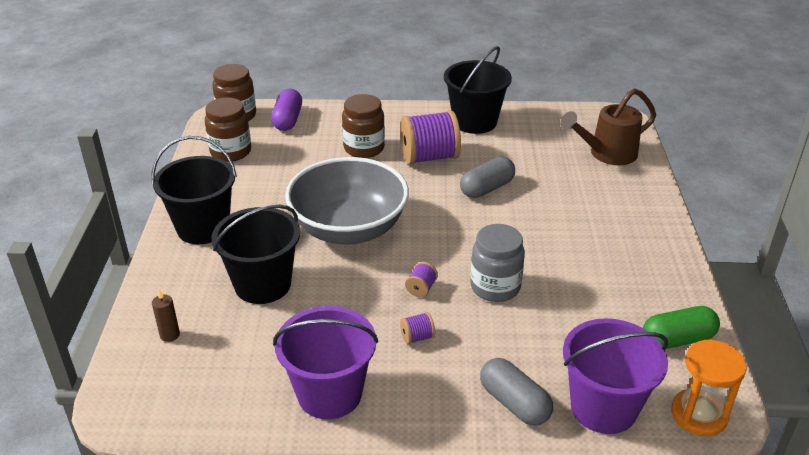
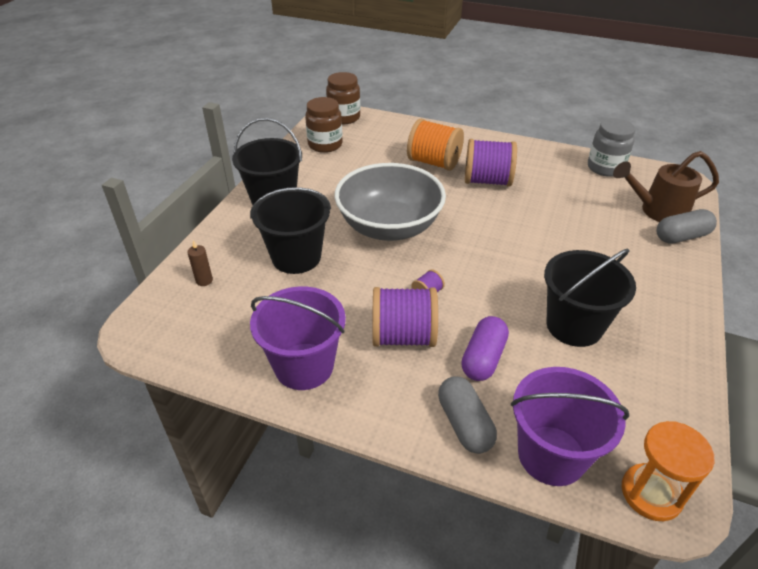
camera: 20 degrees right, 5 degrees up
(288, 120) = (382, 128): purple capsule -> purple capsule (483, 358)
(364, 148) = (434, 162): brown jar -> orange spool
(417, 337) = (403, 336): purple spool -> purple spool, size x2.31
(474, 122) = (542, 158): black bucket -> black bucket (574, 326)
(487, 188) = (527, 218): grey capsule -> grey capsule (681, 236)
(495, 287) = (495, 309): grey jar -> grey jar (605, 168)
(677, 339) = (658, 408): green capsule -> none

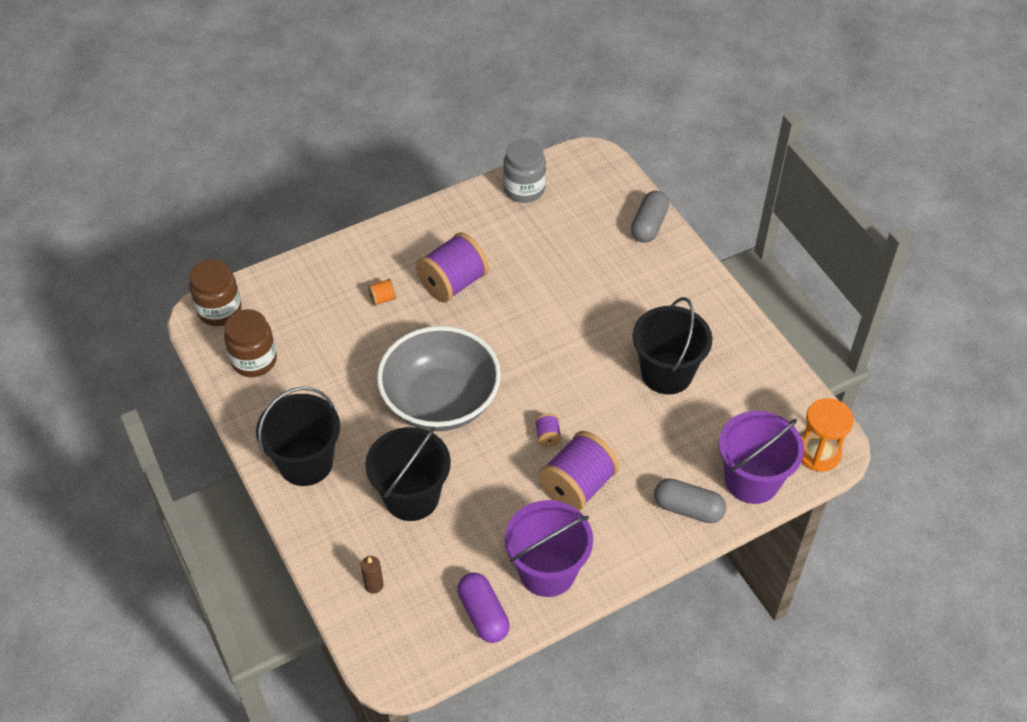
camera: 50 degrees left, 10 degrees up
(434, 162) = (383, 299): orange spool -> orange spool, size x0.43
(483, 358) = (644, 452): purple capsule -> purple capsule (483, 614)
(657, 211) = (608, 210): brown watering can -> none

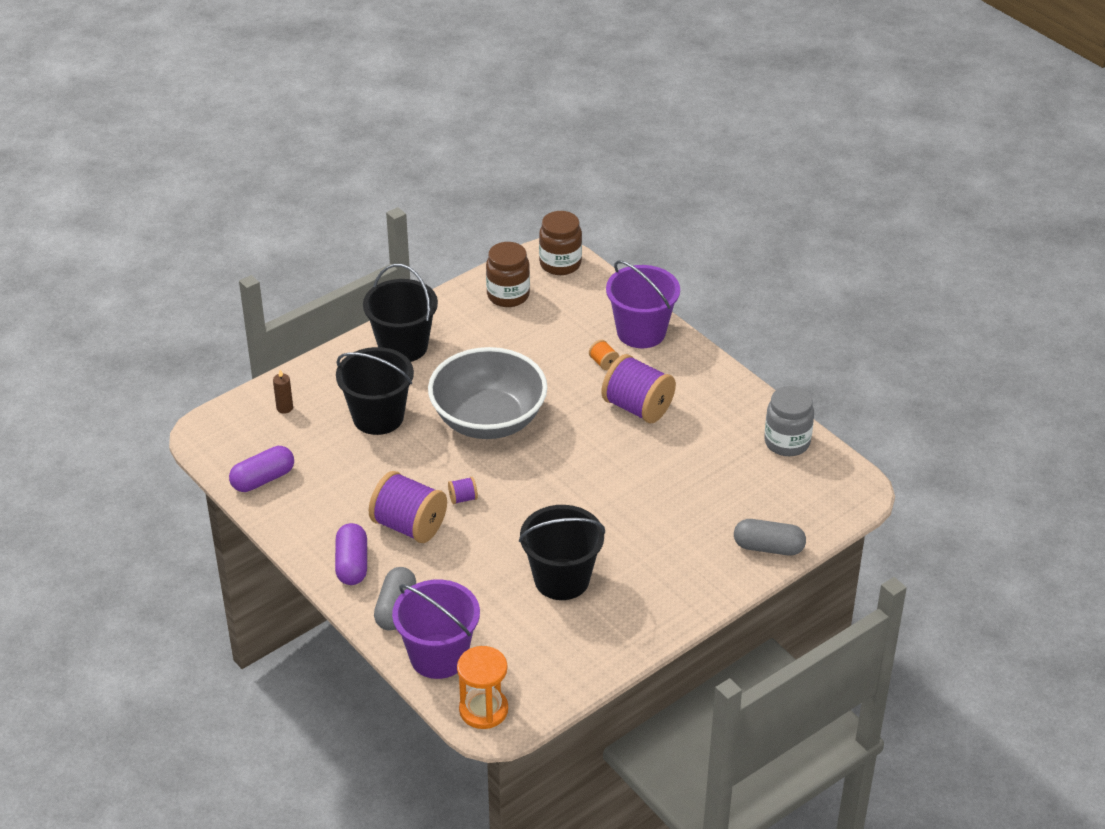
camera: 80 degrees right, 10 degrees down
(547, 571) = (312, 515): purple bucket -> purple bucket (641, 332)
(623, 540) = (352, 564): none -> purple capsule

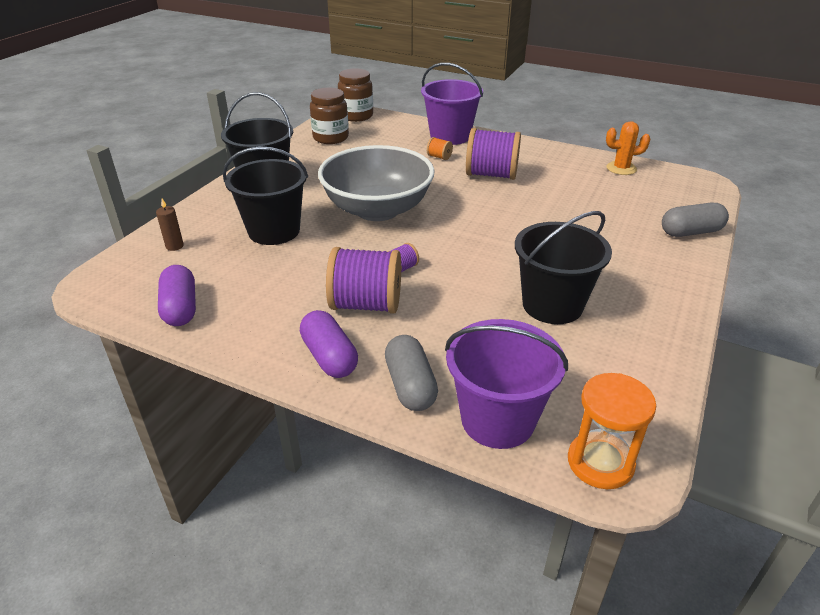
camera: 25 degrees left, 5 degrees down
(263, 479) = (180, 308): purple capsule -> purple capsule turned 45 degrees counterclockwise
(787, 442) = (621, 168): grey jar -> orange cactus

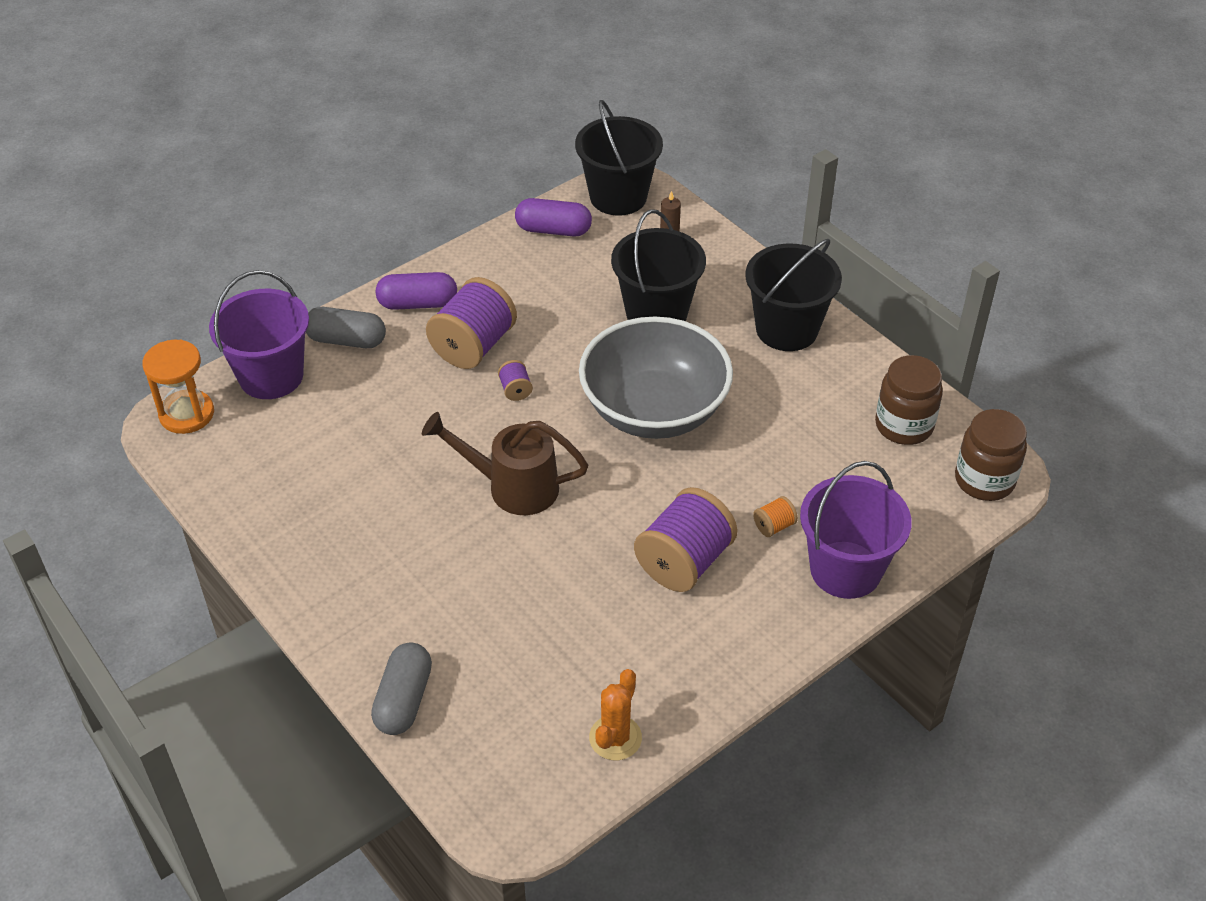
camera: 115 degrees right, 10 degrees up
(495, 242) = (513, 487): none -> brown watering can
(552, 305) = (372, 480): black bucket -> black bucket (618, 197)

